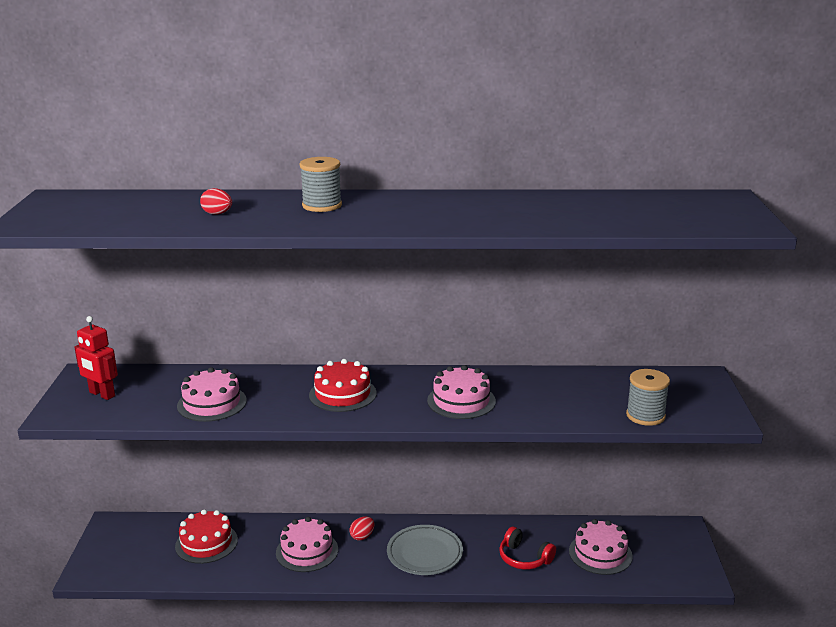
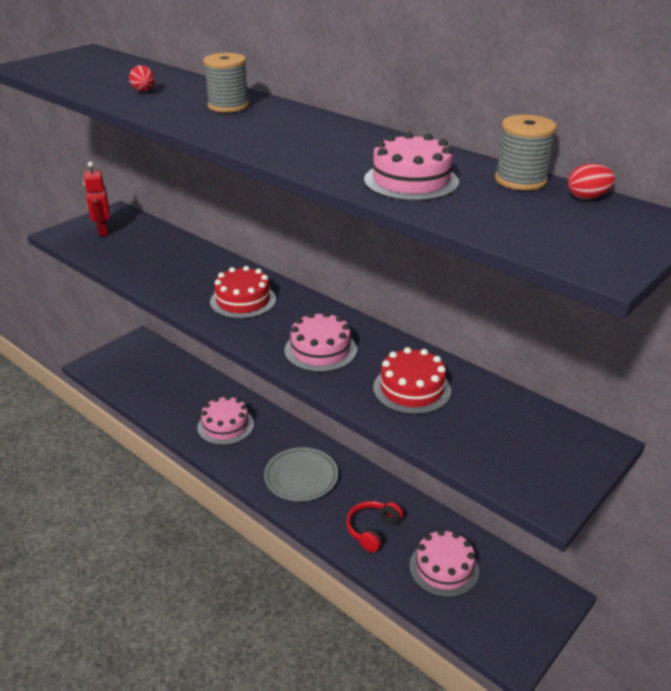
camera: 40 degrees right, 10 degrees up
(206, 543) = (174, 383): red cake -> red cake (412, 389)
(212, 403) = (151, 267): pink cake -> pink cake (411, 181)
(362, 536) = (275, 436): red egg -> red egg (587, 197)
(524, 558) = (372, 530): red headphones -> red headphones turned 45 degrees clockwise
(645, 416) = (464, 450): grey spool -> grey spool (520, 180)

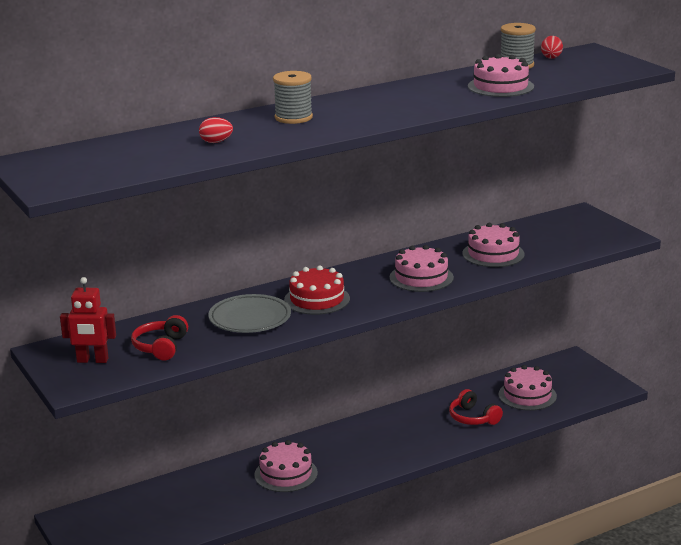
camera: 70 degrees left, 10 degrees down
(130, 251) = (161, 347): none -> red headphones
(301, 477) = (390, 442): grey plate -> grey plate (250, 319)
(412, 389) = (493, 254): red cake -> pink cake

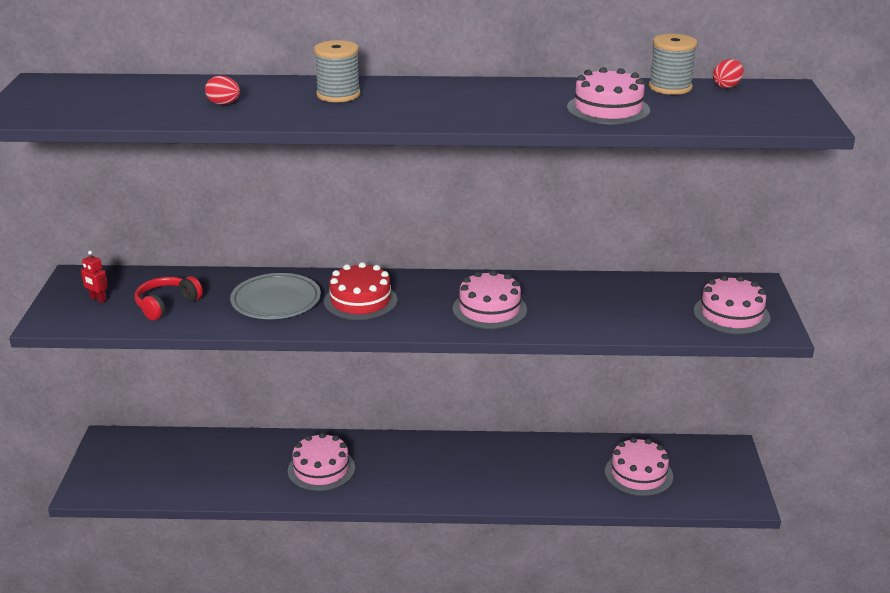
camera: 30 degrees right, 5 degrees up
(92, 360) = (98, 299): red robot -> red robot, size x0.58
(473, 418) = (556, 478): red headphones -> none
(493, 254) = (597, 305): pink cake -> pink cake (731, 314)

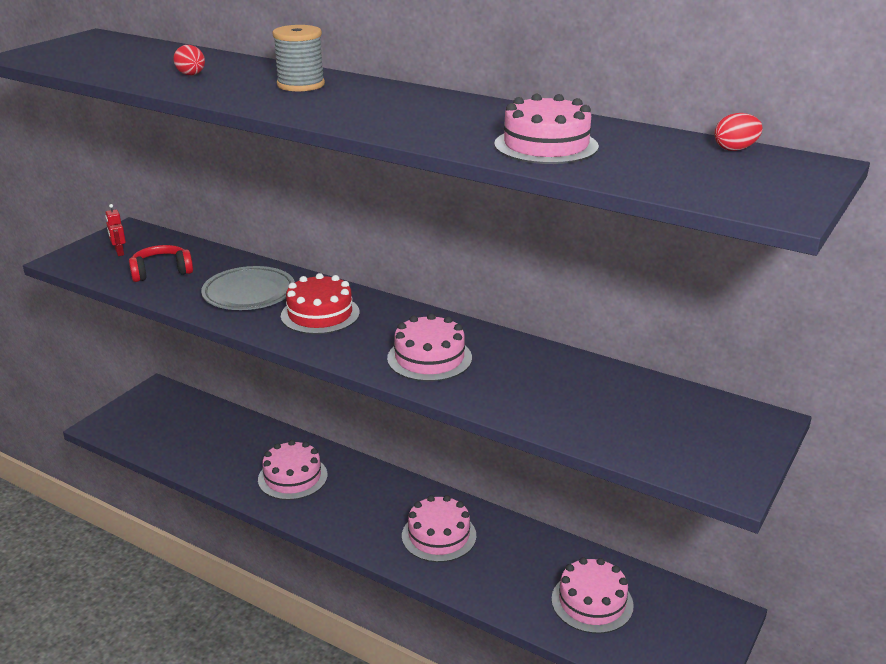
camera: 30 degrees right, 0 degrees up
(670, 87) = (660, 138): grey spool -> none
(731, 314) = (693, 446): pink cake -> pink cake (439, 535)

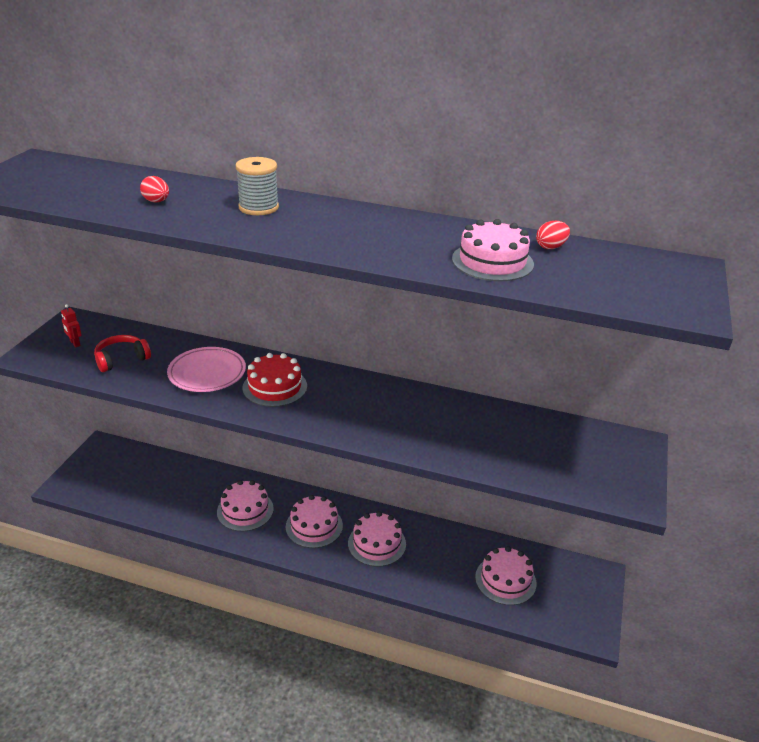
camera: 15 degrees left, 5 degrees up
(249, 294) = (207, 373): grey plate -> pink plate
(429, 358) = (378, 418): pink cake -> pink cake (314, 526)
(735, 149) = (629, 254): red egg -> red egg (550, 247)

